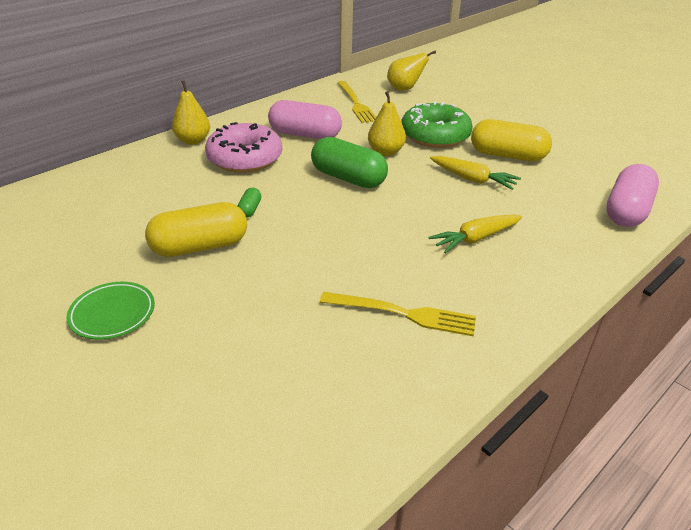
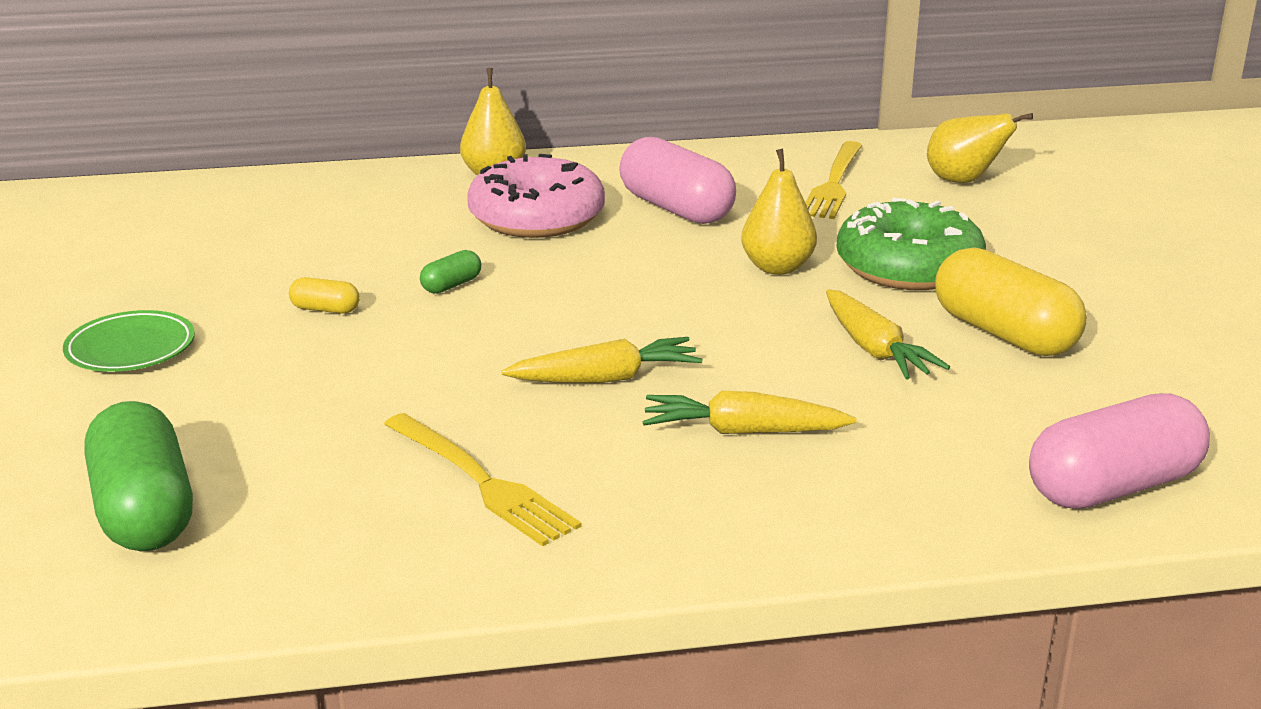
camera: 35 degrees right, 10 degrees down
(200, 246) = (325, 309): yellow capsule -> yellow capsule, size x0.45
(348, 178) = (658, 287): green capsule -> green capsule (144, 511)
(386, 234) = (606, 378): none -> yellow carrot

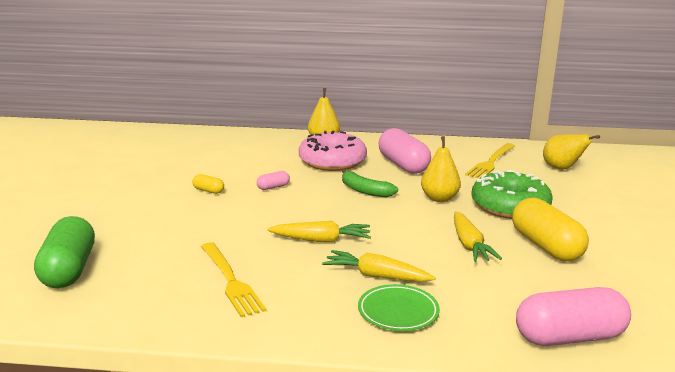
camera: 15 degrees right, 5 degrees down
(130, 348) = (112, 197): green plate -> green plate (398, 311)
(451, 285) = (273, 187): green capsule -> pink capsule
(633, 270) = (365, 191): none -> green banana

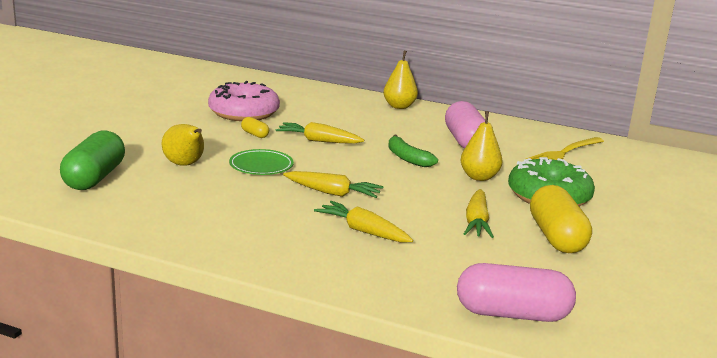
camera: 15 degrees right, 0 degrees up
(231, 281) = (227, 211): yellow fork -> none
(273, 187) = (318, 141): pink capsule -> yellow carrot
(332, 161) = (394, 127): pink donut -> pink donut (244, 112)
(398, 311) = (362, 262): green plate -> green plate (261, 166)
(562, 168) = (640, 171): yellow pear -> yellow pear (185, 165)

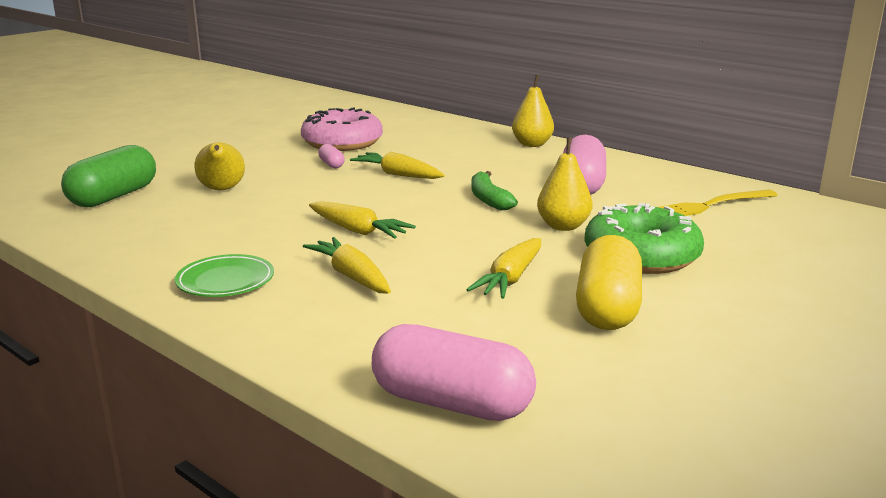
camera: 20 degrees right, 0 degrees up
(255, 134) = (331, 164): yellow capsule -> pink capsule
(261, 166) = (304, 196): green plate -> green plate (225, 281)

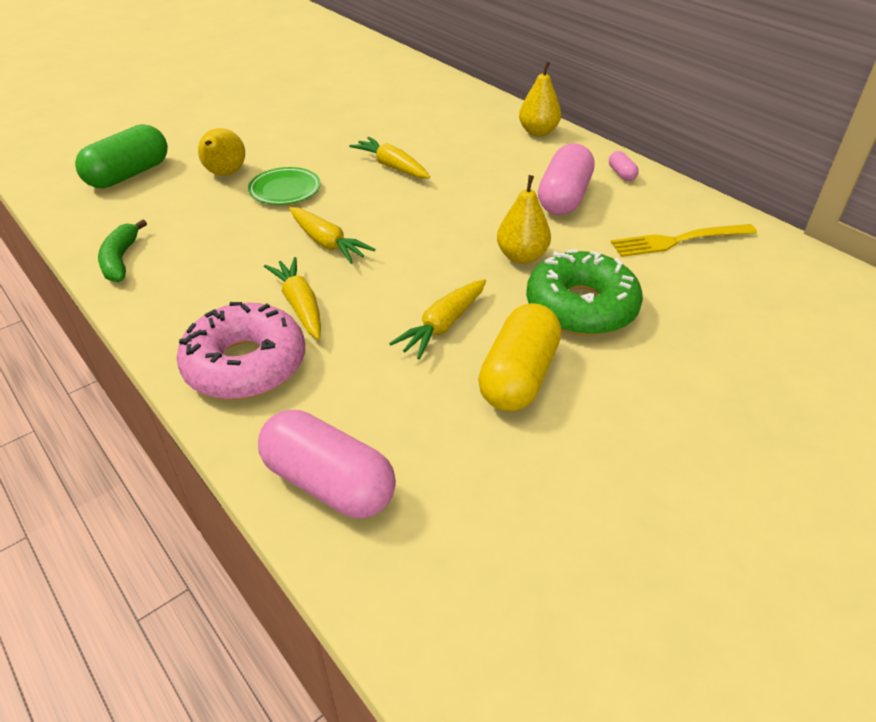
camera: 10 degrees right, 20 degrees up
(225, 281) = (189, 299): green plate -> green plate (285, 190)
(331, 164) = (335, 146): pink capsule -> pink capsule (621, 174)
(342, 143) = (356, 115): pink donut -> pink donut (245, 364)
(489, 199) = (465, 210): green banana -> green banana (121, 260)

